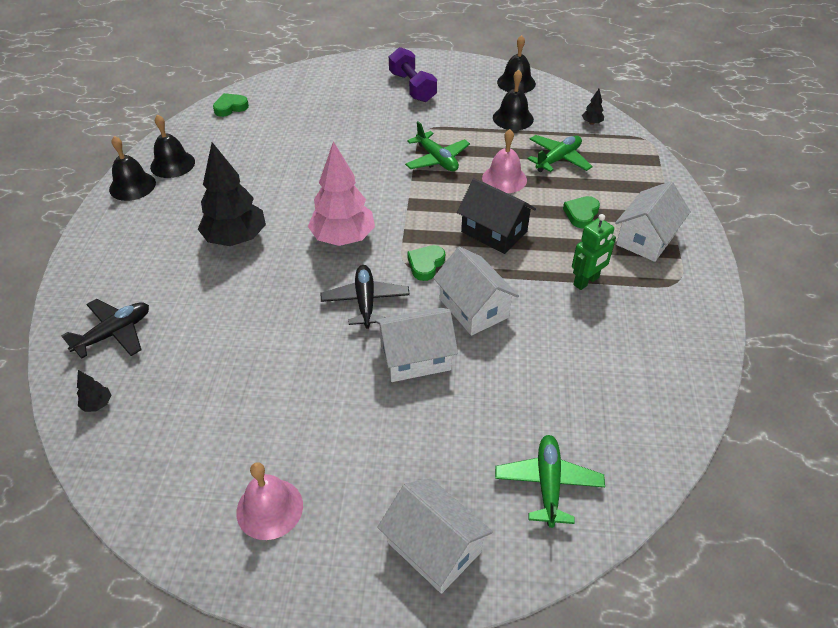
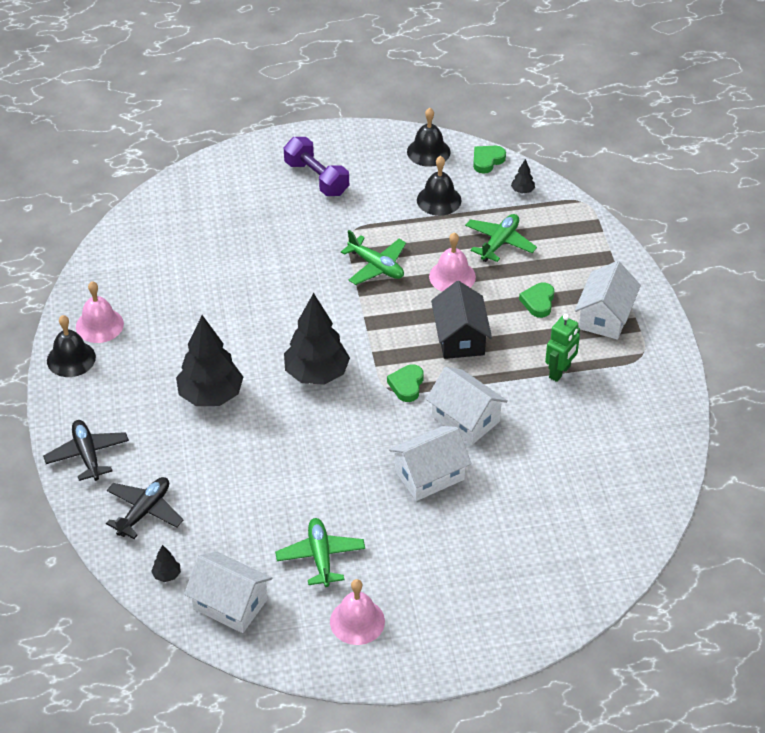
camera: 15 degrees left, 0 degrees up
(172, 164) = (99, 325): black bell -> pink bell
(230, 107) = (125, 242): green heart -> green heart (487, 161)
(343, 238) = (316, 374): pink tree -> black tree
(365, 301) = (364, 433): black plane -> black plane (87, 455)
(434, 547) = (497, 619): white house -> white house (230, 604)
(494, 232) = (460, 338): black house -> black house turned 60 degrees clockwise
(548, 484) = (572, 554): green plane -> green plane (320, 557)

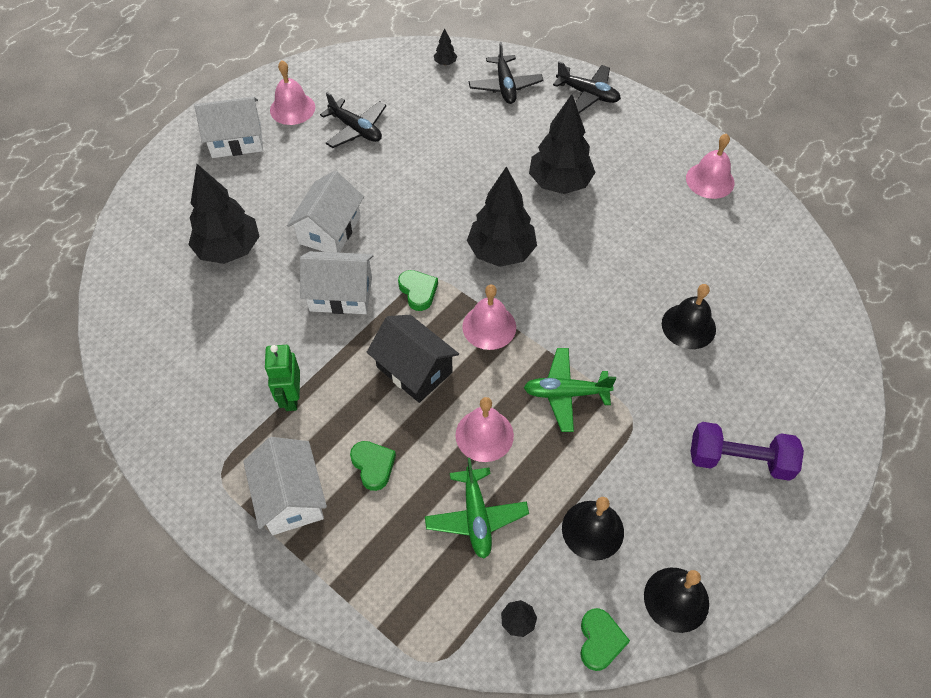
camera: 140 degrees right, 10 degrees up
(71, 359) = (691, 144): black bell -> black bell (688, 326)
(230, 604) = (386, 71): white house -> white house (236, 140)
(320, 557) = (356, 129): green plane -> black plane
(381, 332) = (489, 326): none -> pink bell
(524, 510) = (229, 250): none -> black tree

